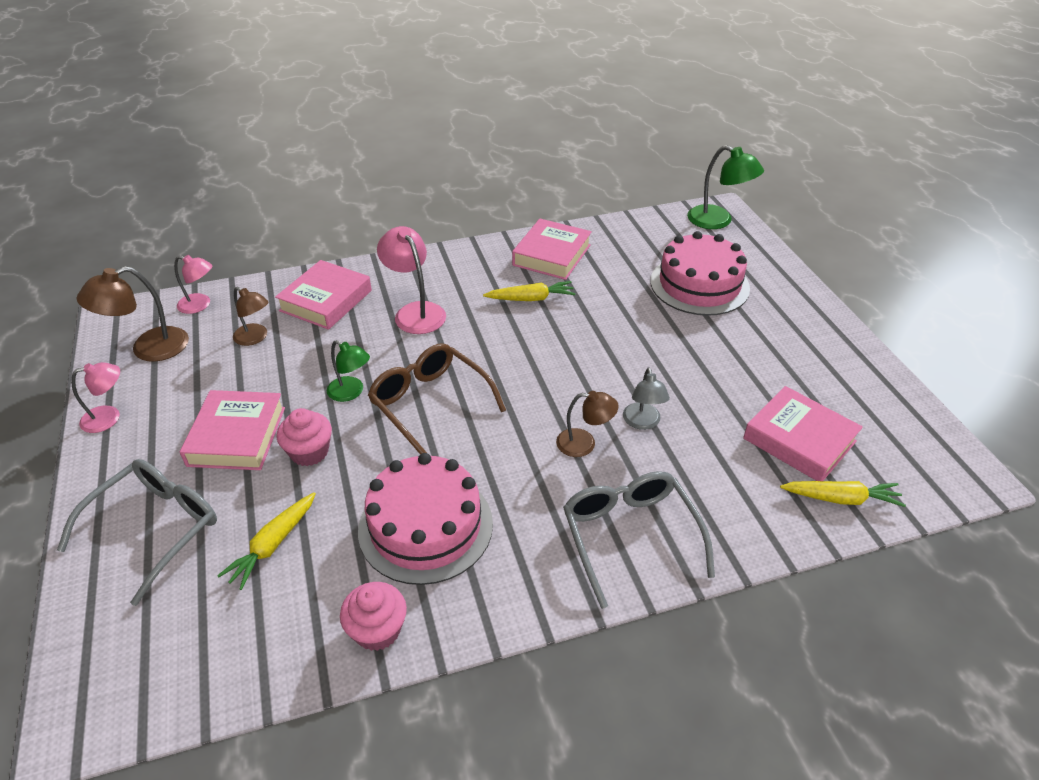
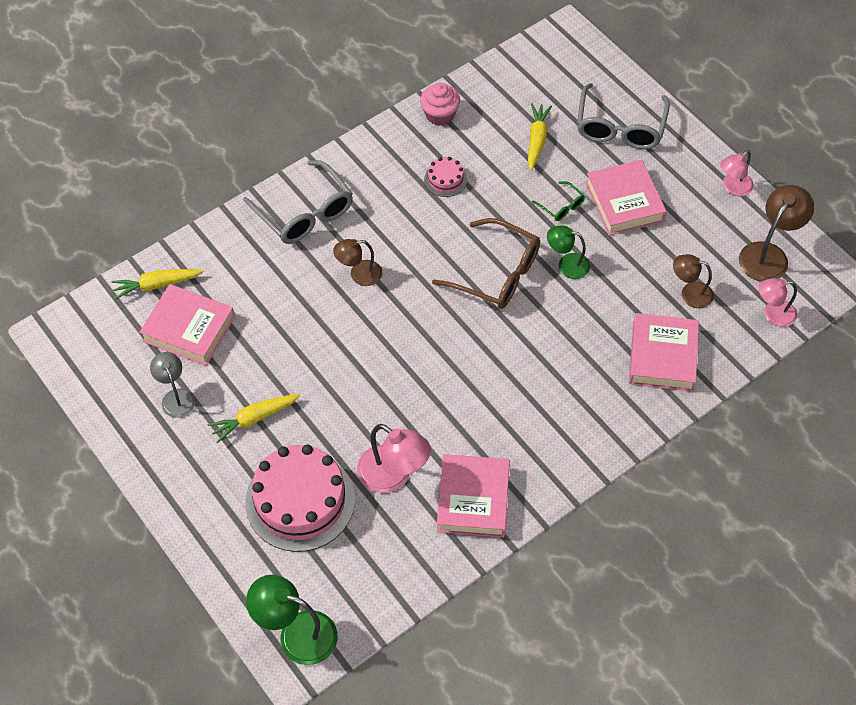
camera: 160 degrees right, 15 degrees up
(309, 452) = (561, 206): pink cupcake -> green glasses
(415, 312) = (569, 369): pink lamp -> pink lamp (393, 476)
(425, 526) = (445, 179): pink cake -> pink cake, size x0.45
(531, 298) = (467, 423): yellow carrot -> yellow carrot (254, 419)
(642, 422) = (318, 308): grey lamp -> grey lamp (176, 397)

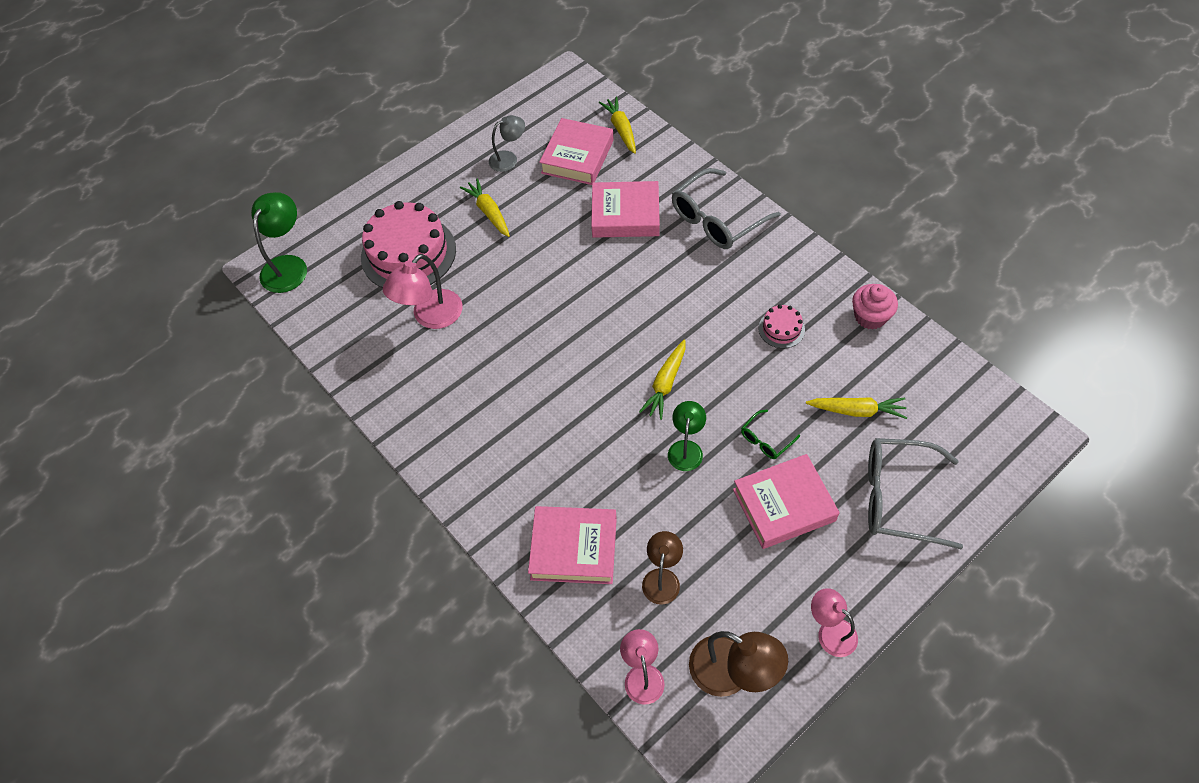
camera: 90 degrees right, 0 degrees up
(359, 274) = (650, 269): brown lamp -> none
(473, 499) = (405, 381): pink book -> pink book (625, 215)
(497, 274) = (665, 384): brown glasses -> yellow carrot

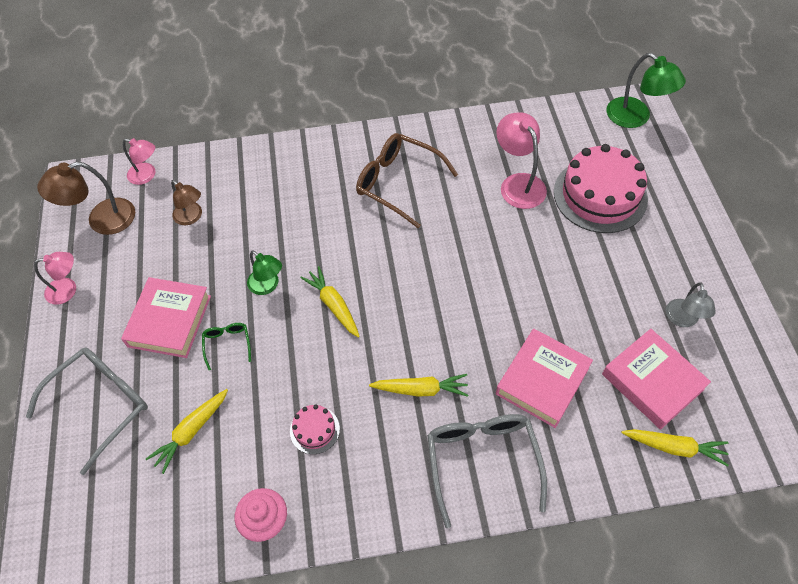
camera: 120 degrees right, 0 degrees up
(488, 212) = (615, 271): yellow carrot -> yellow carrot (421, 389)
(491, 413) = (398, 183): none -> brown glasses
(574, 548) = (255, 181): pink book -> none

